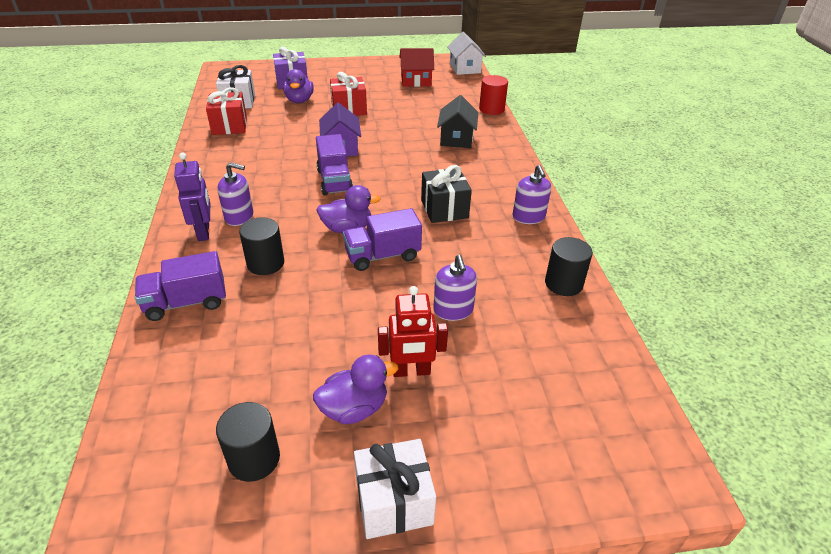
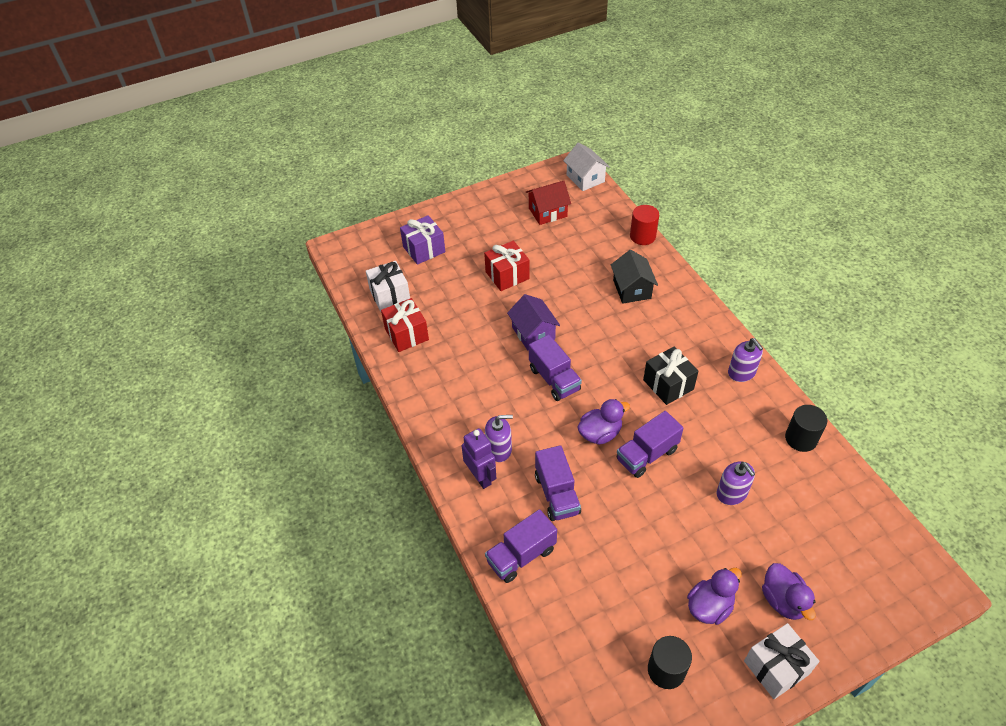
camera: 15 degrees left, 10 degrees up
(265, 263) = (557, 494): black cylinder -> purple truck
(299, 100) = (450, 276): purple duck -> purple duck (783, 600)
(411, 371) = (731, 561): red robot -> none

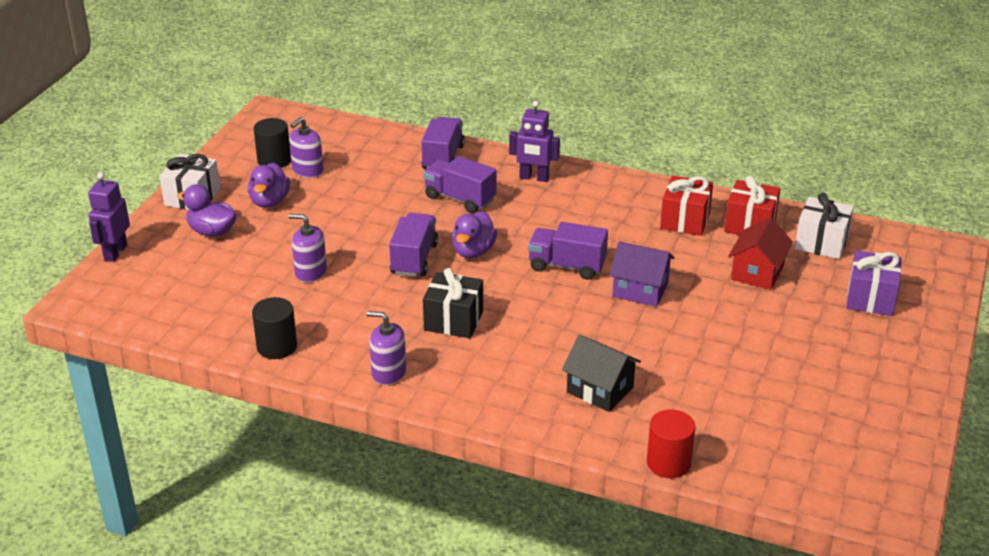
camera: 135 degrees right, 15 degrees down
(499, 449) = (544, 199): purple soap dispenser -> purple soap dispenser (307, 170)
(507, 275) = (748, 325): red gift -> red gift (685, 220)
(548, 212) = (820, 422): red house -> red house (757, 272)
(585, 178) = (851, 502): white house -> none
(883, 633) = (115, 252): none -> purple robot

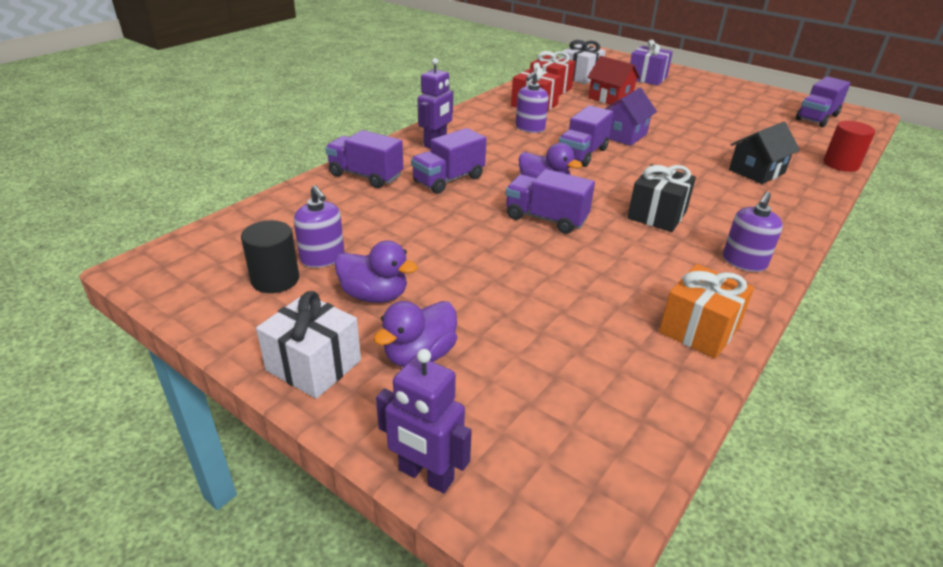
camera: 75 degrees left, 0 degrees up
(277, 346) = (699, 330): black cylinder -> orange gift
(310, 272) = (550, 285): purple soap dispenser -> purple soap dispenser (530, 128)
(836, 458) = (817, 118): none -> purple truck

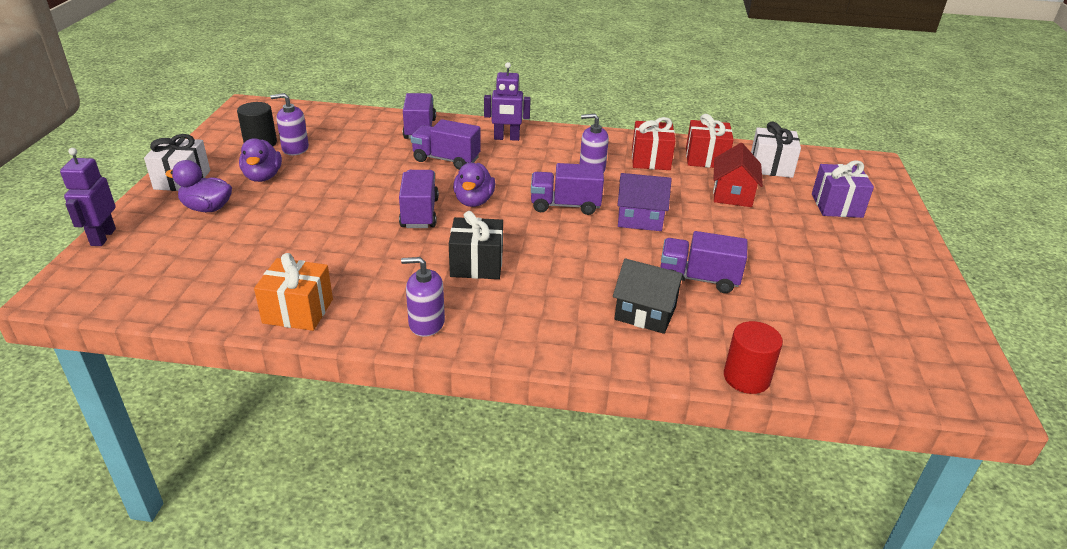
camera: 60 degrees right, 0 degrees up
(322, 258) = (295, 148): purple soap dispenser -> purple soap dispenser turned 60 degrees clockwise
(817, 118) = (897, 349): purple truck -> purple truck (698, 278)

